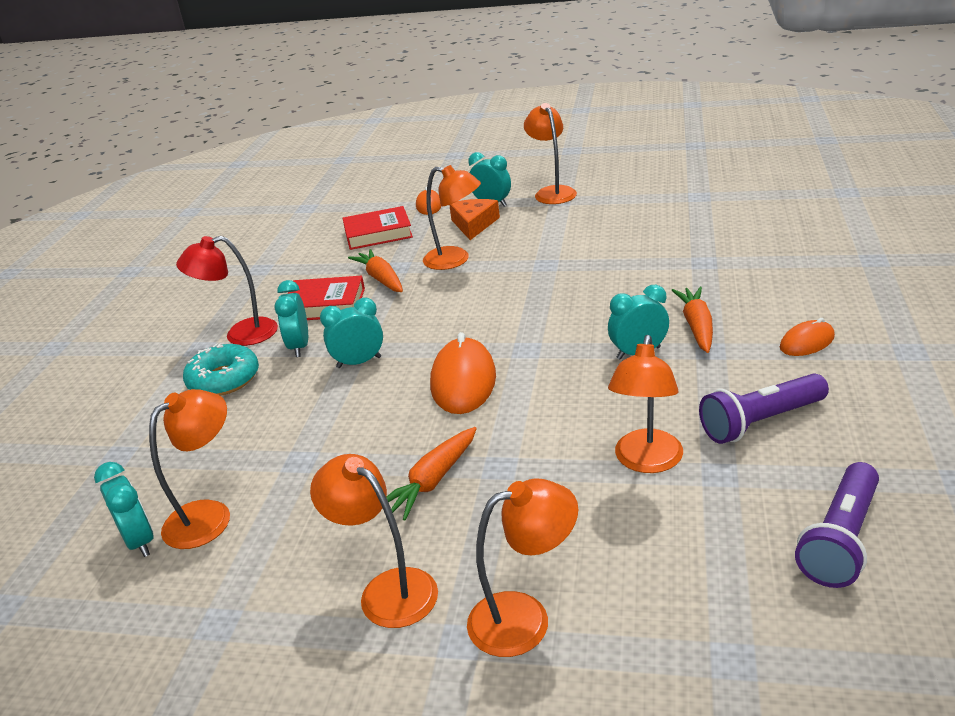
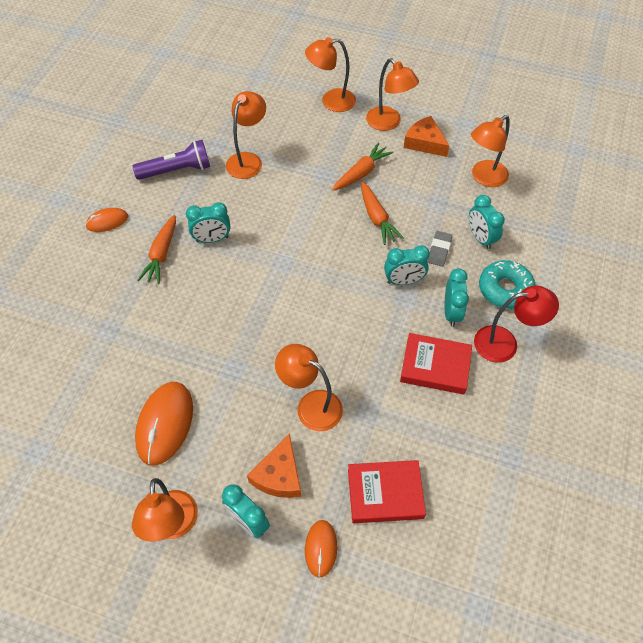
camera: 175 degrees left, 25 degrees up
(139, 541) = (518, 170): turquoise clock -> turquoise clock (480, 238)
(306, 402) = (439, 250): none -> grey eraser
(312, 561) = (424, 142): none -> orange cheese
(381, 279) = (384, 394): orange carrot -> orange carrot (377, 218)
(463, 381) = (332, 243): orange mouse -> orange mouse (165, 424)
(840, 540) = (188, 106): purple flashlight -> none

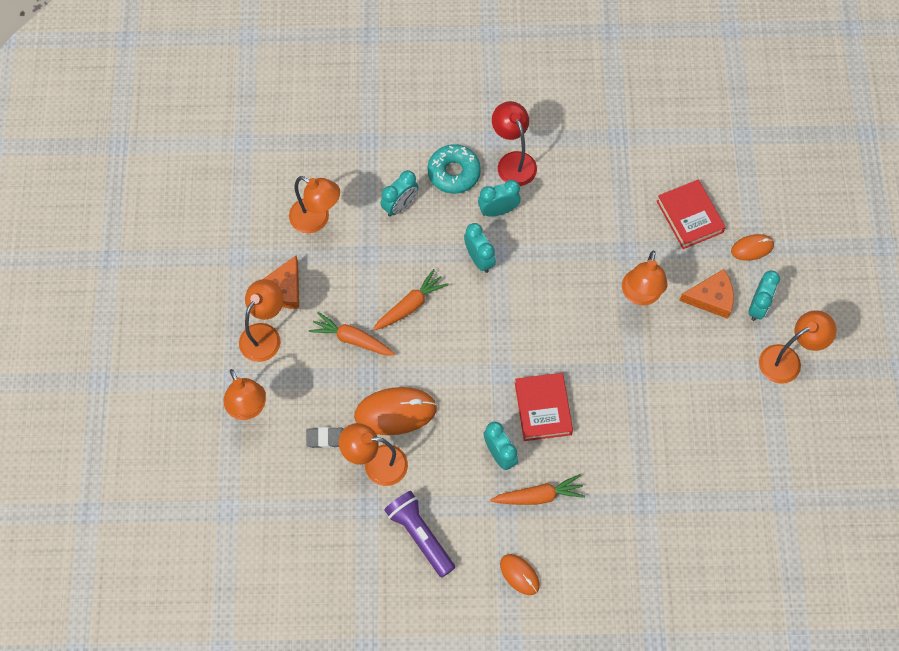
camera: 110 degrees left, 10 degrees up
(165, 424) = (710, 406): orange mouse -> orange mouse (395, 412)
(435, 366) = (560, 210): red book -> red book (543, 408)
(439, 250) = (430, 238): grey eraser -> grey eraser (327, 438)

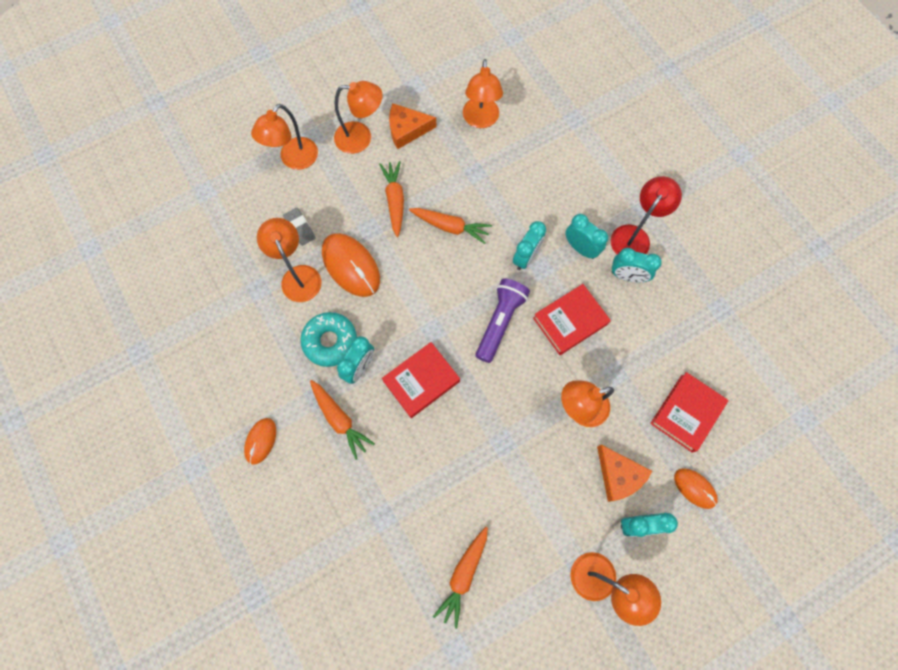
camera: 60 degrees right, 5 degrees up
(400, 206) = (533, 172): turquoise clock -> turquoise clock (627, 276)
(420, 535) = (255, 342): purple flashlight -> purple flashlight (500, 322)
(454, 173) = (591, 196): turquoise donut -> turquoise donut (330, 341)
(559, 258) = (570, 321): none -> red book
(727, 463) = (463, 575): none -> orange carrot

